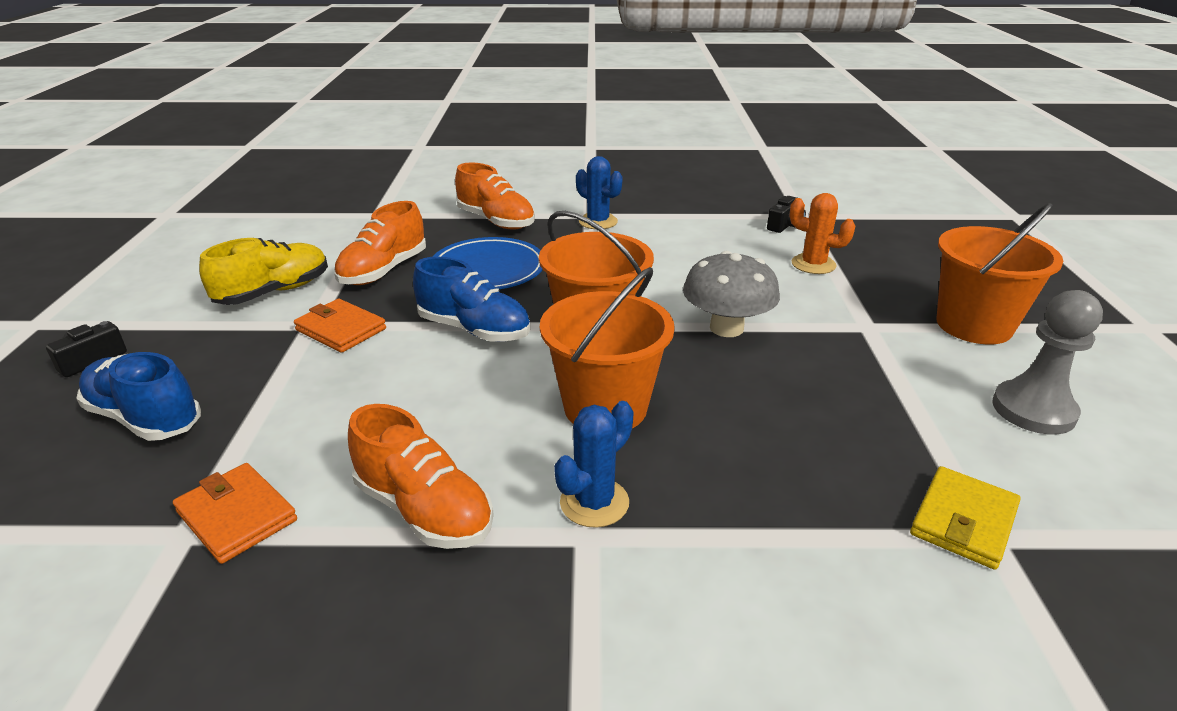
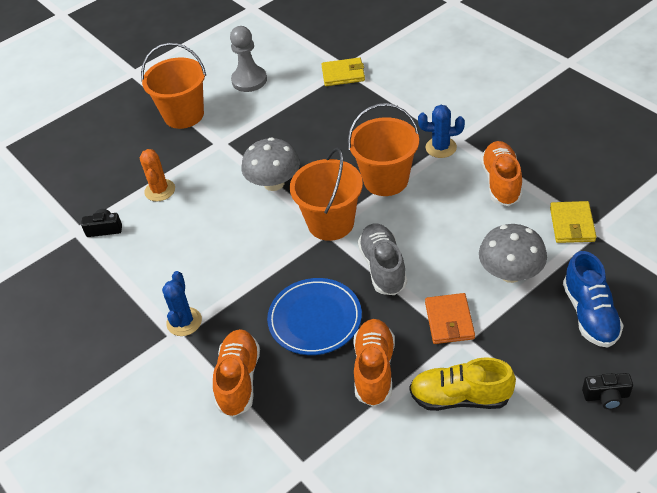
camera: 125 degrees left, 15 degrees up
(237, 516) = (572, 224): orange wallet -> yellow wallet
(299, 403) = (510, 273): none -> grey mushroom
(384, 271) = (374, 369): orange shoe -> orange shoe turned 75 degrees counterclockwise
(474, 330) = (383, 267): blue shoe -> grey shoe

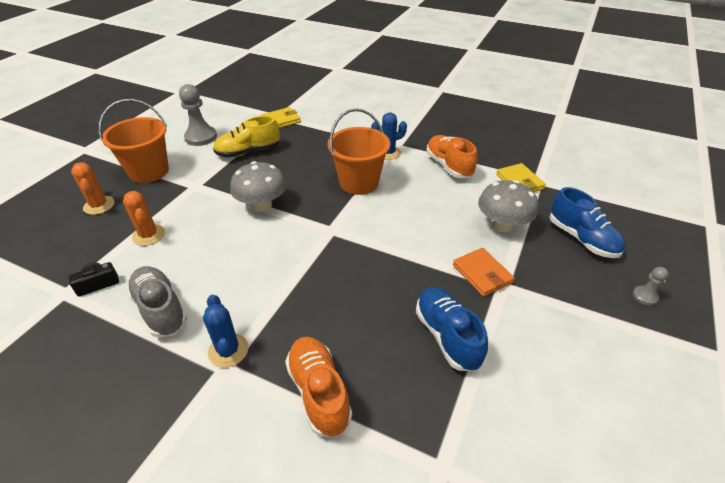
camera: 30 degrees left, 5 degrees down
(128, 145) = (99, 205): none -> orange cactus
(315, 319) = (364, 307): blue plate -> none
(331, 223) = (331, 224): orange bucket -> none
(374, 369) = (447, 336): orange shoe -> blue shoe
(383, 267) = (398, 247): grey shoe -> grey shoe (160, 309)
(460, 397) = (538, 336): yellow shoe -> yellow shoe (248, 152)
(606, 396) = (645, 296): black camera -> grey pawn

